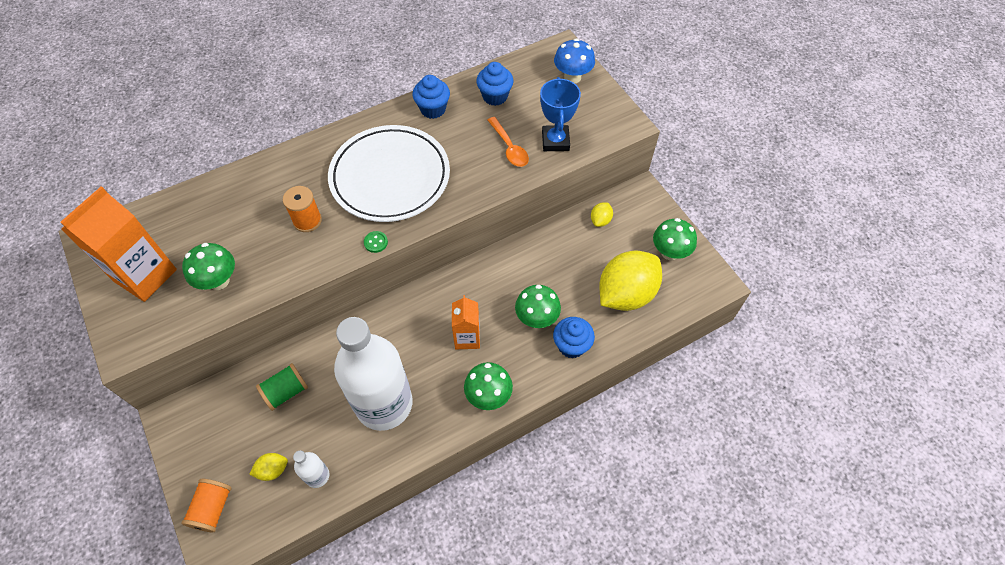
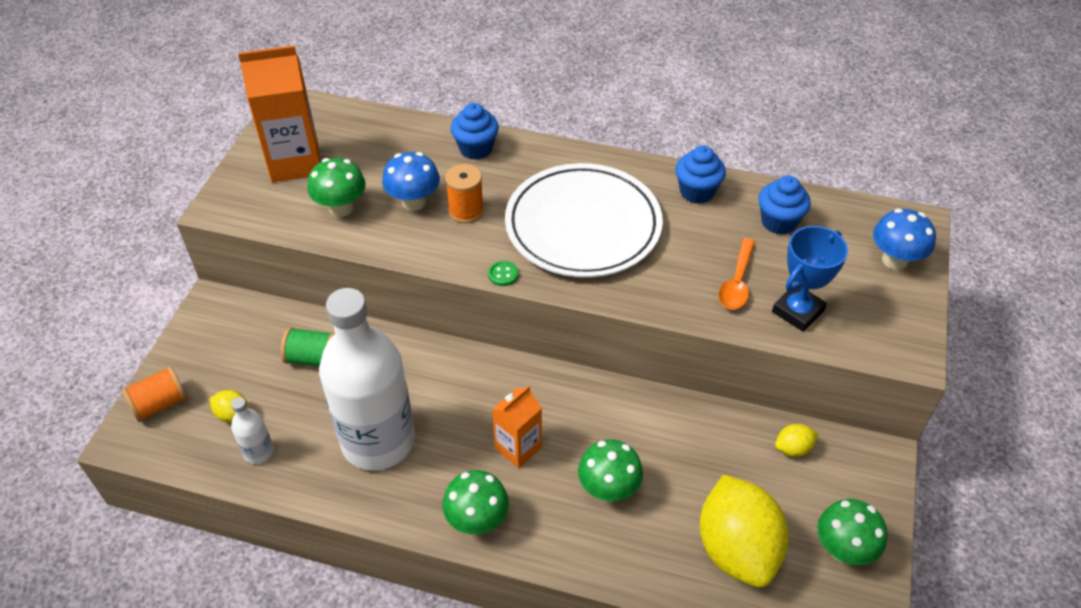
camera: 45 degrees right, 10 degrees down
(265, 240) = (414, 202): none -> blue mushroom
(571, 345) = (615, 548): blue cupcake -> blue cupcake (476, 149)
(626, 294) = (737, 549): yellow lemon -> yellow lemon turned 75 degrees clockwise

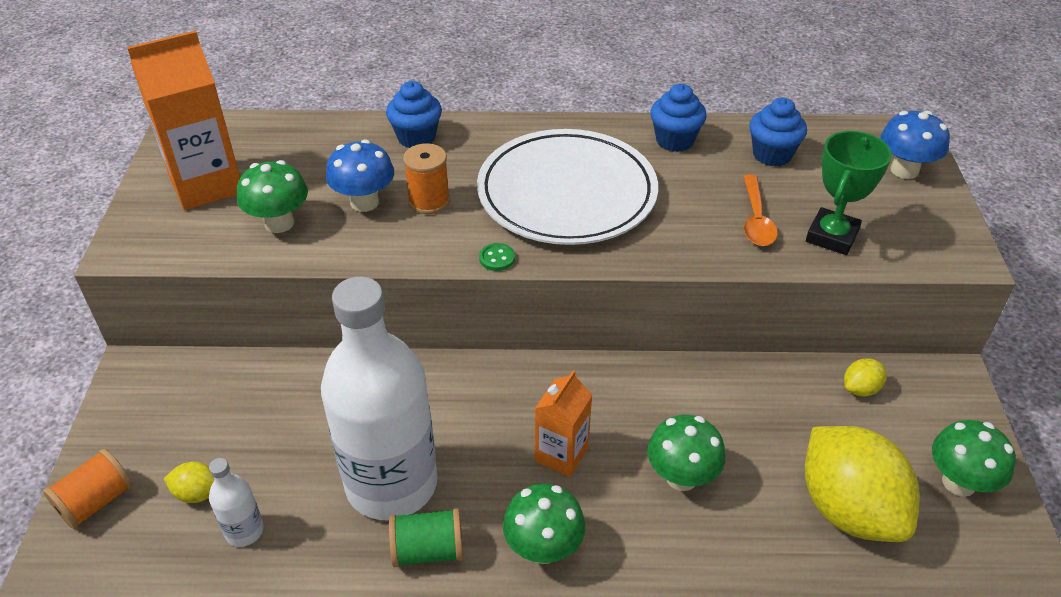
camera: 15 degrees left, 5 degrees down
(313, 358) = (281, 407): green spool -> green spool (428, 550)
(797, 311) = (831, 236): blue trophy -> green trophy

